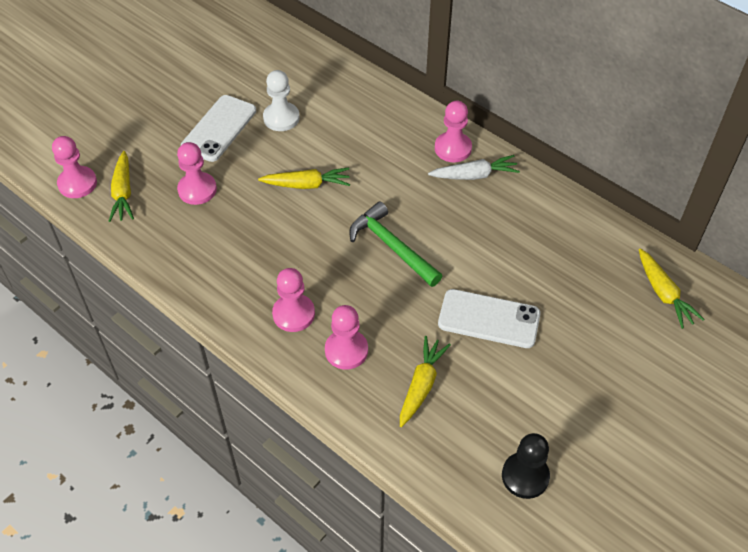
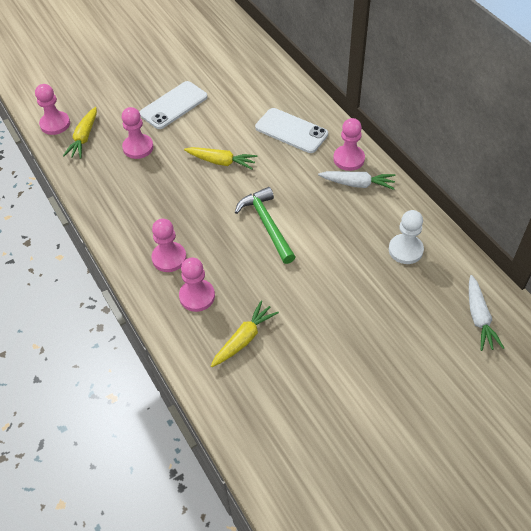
camera: 20 degrees right, 0 degrees up
(281, 118) = (223, 107): white pawn -> white pawn (405, 250)
(489, 319) = (320, 301): white phone -> white phone (291, 131)
(525, 476) = (296, 435): black pawn -> none
(663, 294) = (479, 318): yellow carrot -> white carrot

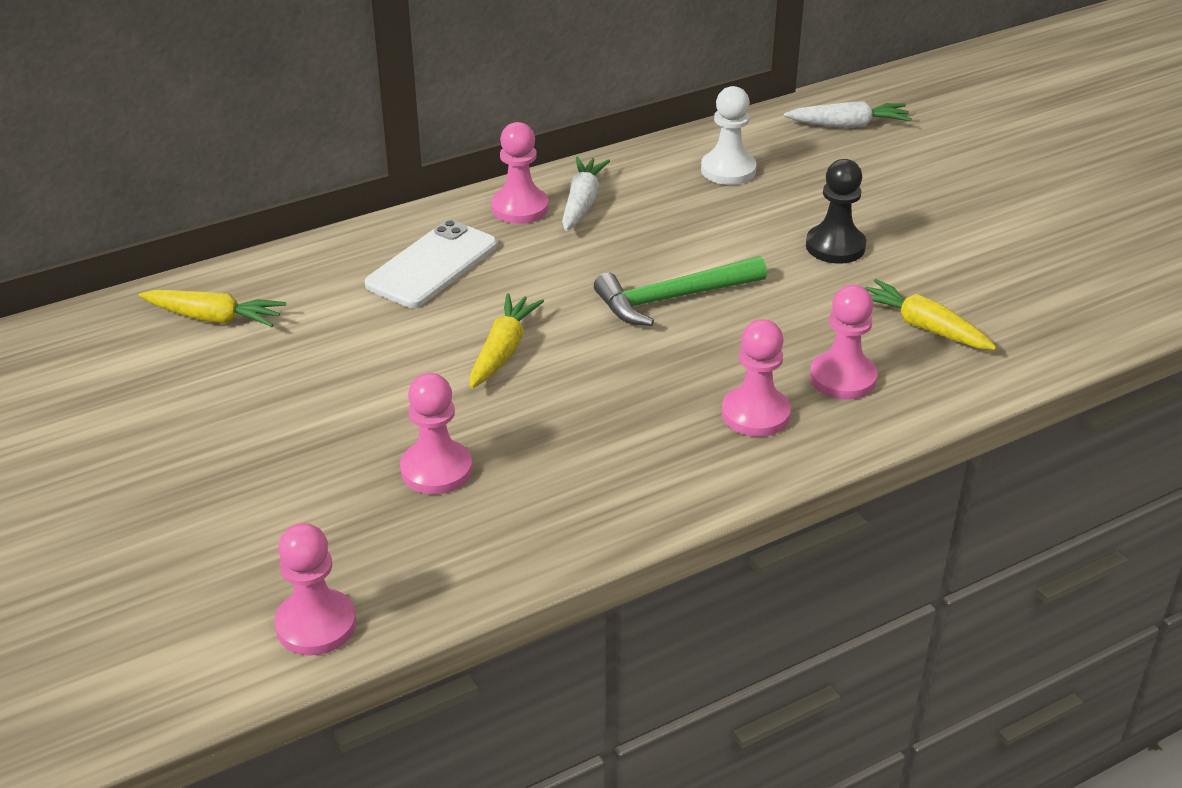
camera: 90 degrees left, 15 degrees down
(84, 138) = (383, 564): yellow carrot -> yellow carrot (215, 318)
(173, 105) = (308, 419): white phone -> none
(325, 301) = (835, 246): none -> black pawn

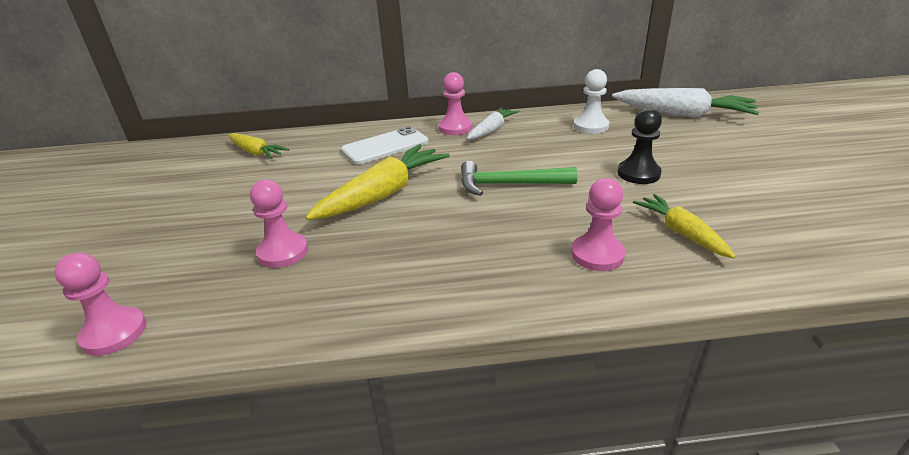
camera: 25 degrees right, 5 degrees down
(503, 350) = (384, 194): yellow carrot -> yellow carrot, size x1.67
(755, 414) = (515, 265): pink pawn -> none
(849, 125) = (683, 114): white carrot -> white carrot, size x1.67

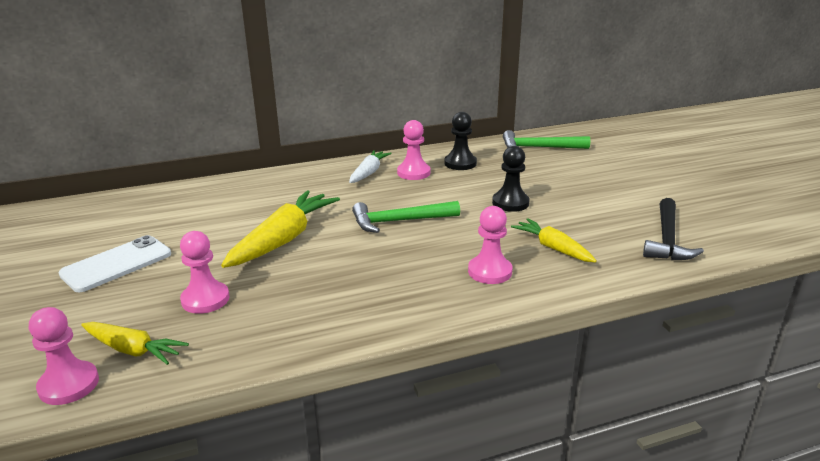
camera: 15 degrees left, 5 degrees down
(256, 153) = (131, 211): yellow carrot -> yellow carrot (133, 350)
(385, 146) = (268, 195): white phone -> white phone (117, 264)
(455, 128) = (332, 173): pink pawn -> pink pawn (413, 173)
(590, 126) = (460, 163): white pawn -> black pawn
(683, 114) = (539, 148): white carrot -> green hammer
(835, 236) = (667, 239): none -> black hammer

